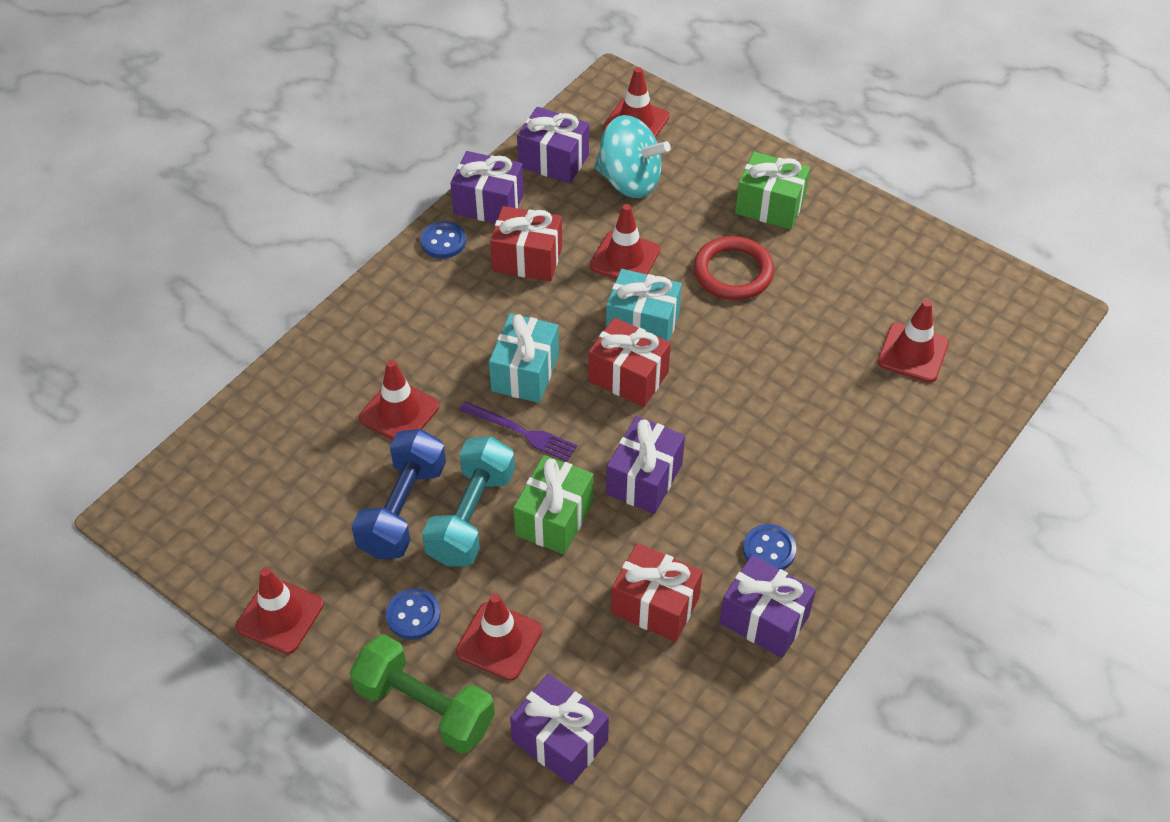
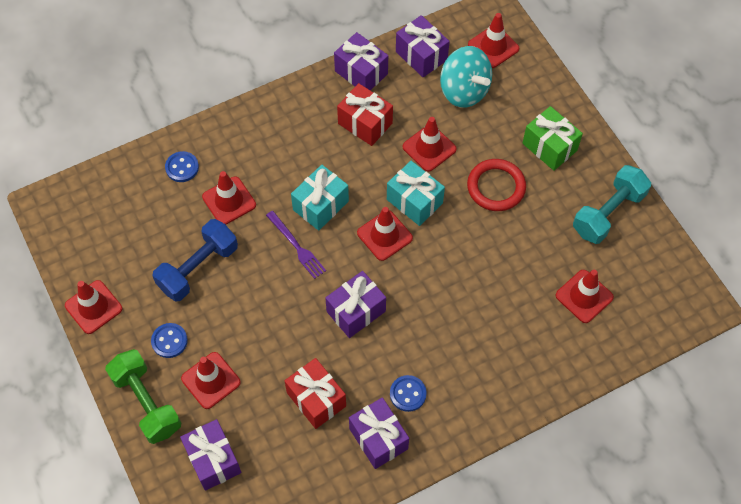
camera: 25 degrees right, 10 degrees up
(443, 241) = (318, 89): blue button -> blue button (182, 167)
(471, 516) = (236, 291): turquoise dumbbell -> turquoise dumbbell (608, 213)
(554, 518) = (286, 314): green gift -> none
(628, 377) = (384, 235): red gift -> red traffic cone

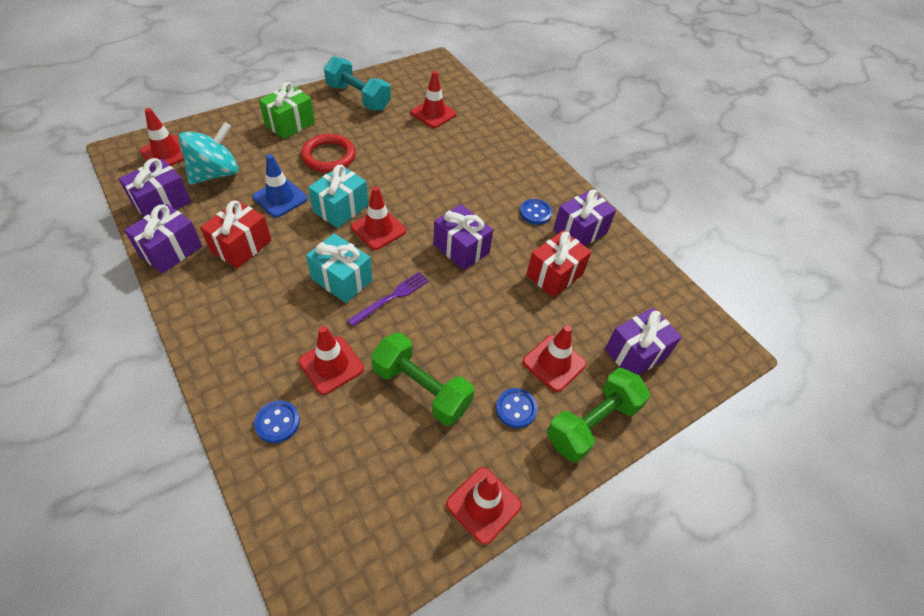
camera: 100 degrees left, 10 degrees down
(198, 268) = (421, 389): blue dumbbell -> green dumbbell
(429, 148) = (280, 198): red traffic cone -> blue traffic cone

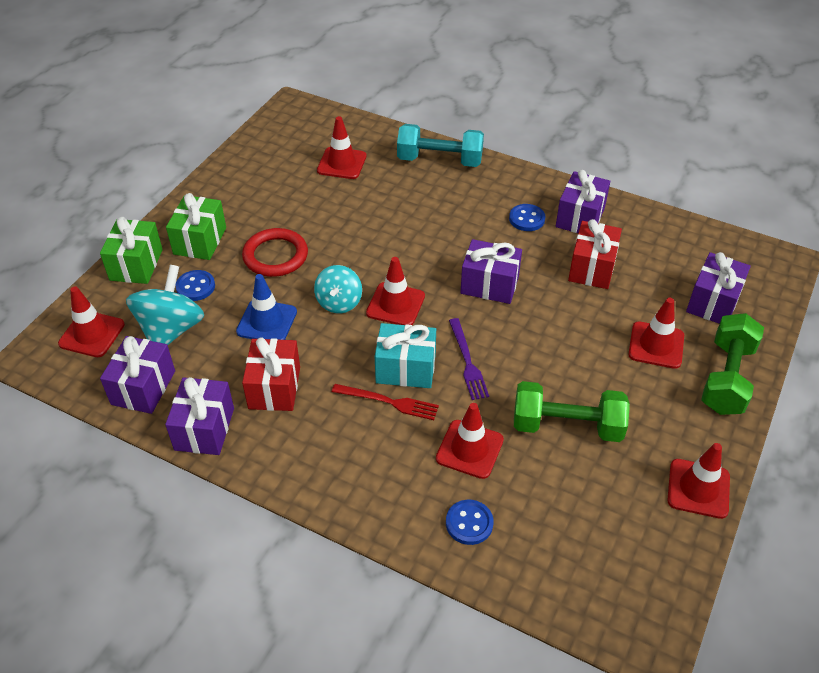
camera: 25 degrees left, 5 degrees down
(236, 121) = (136, 265): none -> green gift
(307, 297) = (389, 402): none -> red fork
(341, 208) = (339, 302): turquoise gift -> turquoise spinning top
(358, 97) = (246, 180): turquoise dumbbell -> turquoise dumbbell (439, 160)
(391, 297) = (467, 361): purple fork -> purple fork turned 150 degrees clockwise
(516, 409) = (658, 399): blue button -> blue button (195, 287)

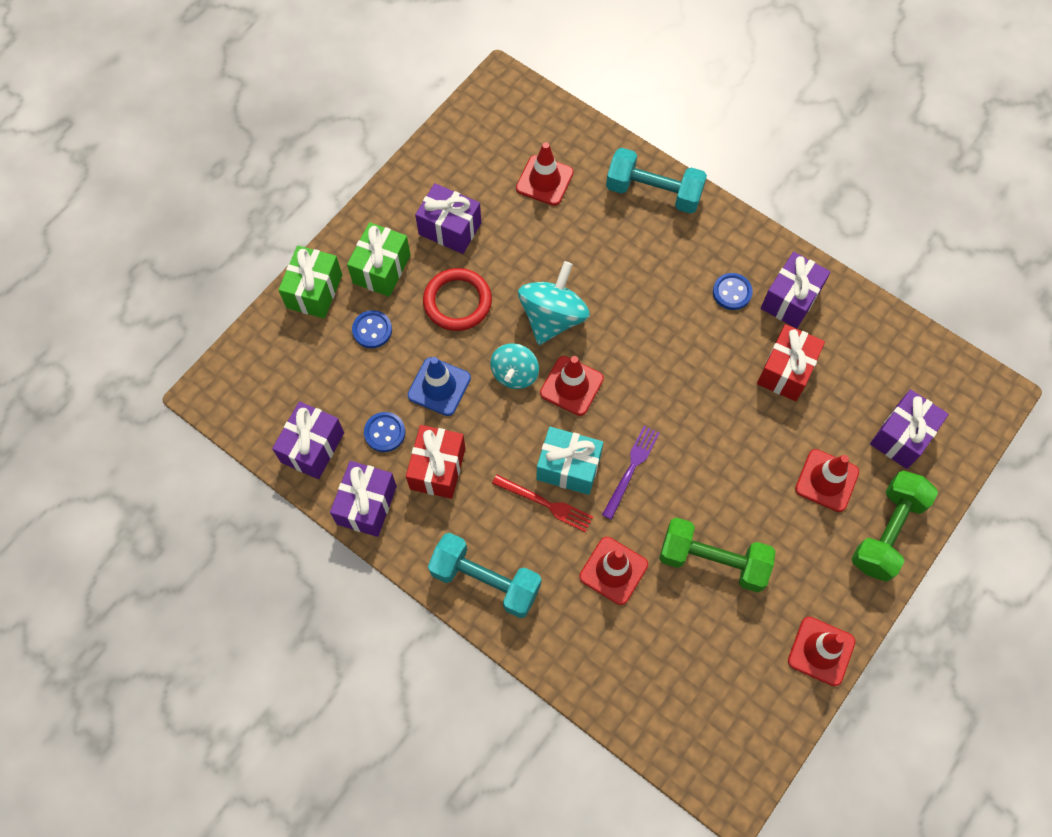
camera: 10 degrees right, 20 degrees up
(92, 334) = (266, 374): red traffic cone -> none
(171, 330) = (344, 381): turquoise spinning top -> turquoise spinning top (552, 317)
(339, 478) = (485, 580): none -> turquoise dumbbell
(467, 361) = (631, 469): purple fork -> purple fork turned 150 degrees counterclockwise
(469, 523) = (597, 649): blue button -> blue button (385, 432)
(489, 285) = (673, 376): purple gift -> purple gift (450, 228)

